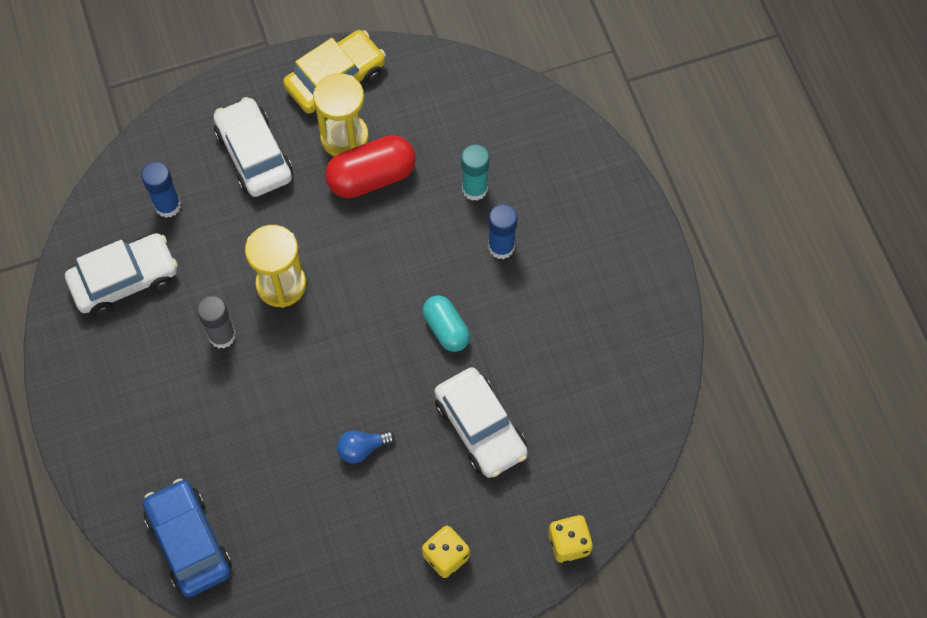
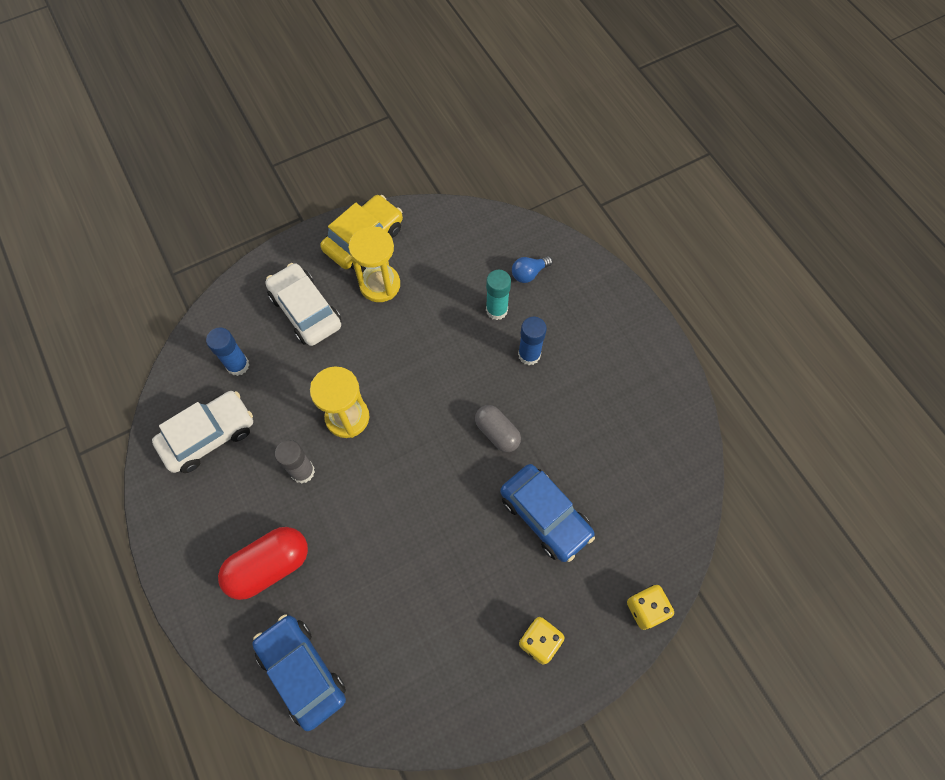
camera: 10 degrees left, 0 degrees up
(362, 448) = (445, 553): blue light bulb -> blue light bulb (529, 273)
(371, 177) = (408, 313): red capsule -> red capsule (269, 566)
(446, 329) = (497, 433): turquoise capsule -> grey capsule
(480, 428) = (545, 516): white car -> blue car

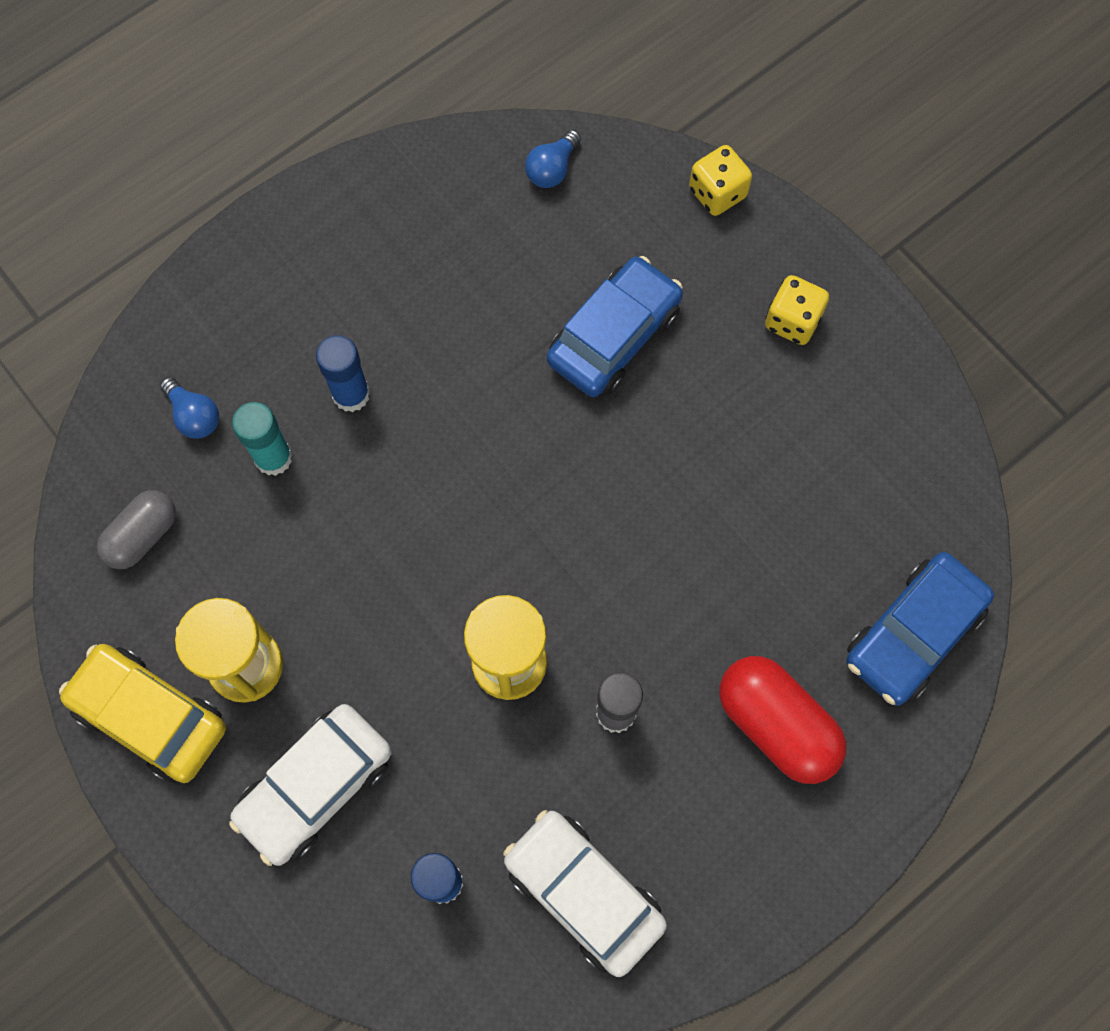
camera: 100 degrees left, 5 degrees up
(497, 433) = (495, 423): grey capsule -> grey capsule (142, 535)
(674, 497) = (552, 169): none -> blue light bulb

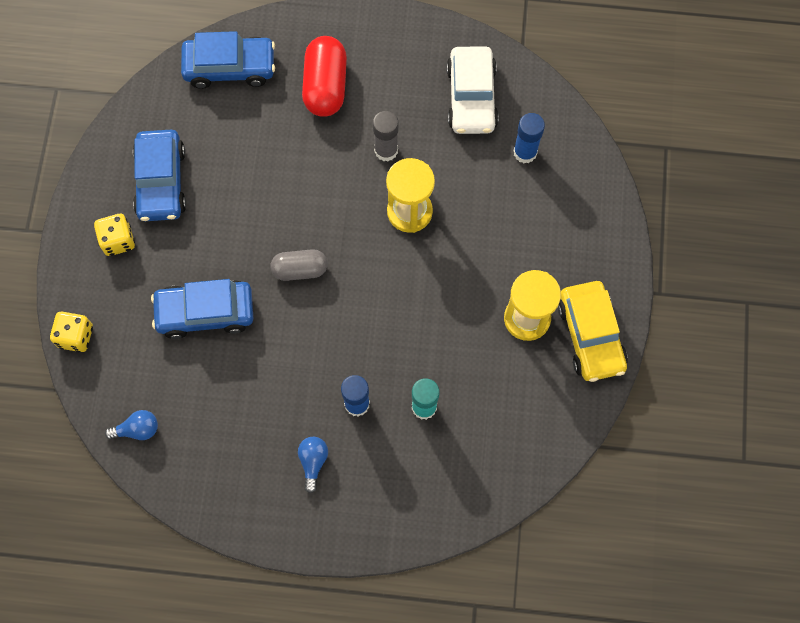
camera: 135 degrees left, 0 degrees up
(142, 535) = (521, 427): grey capsule -> grey capsule (300, 269)
(194, 416) = (442, 466): blue light bulb -> blue light bulb (313, 462)
(315, 787) = (543, 238): white car -> none
(825, 424) = (161, 182): none -> blue car

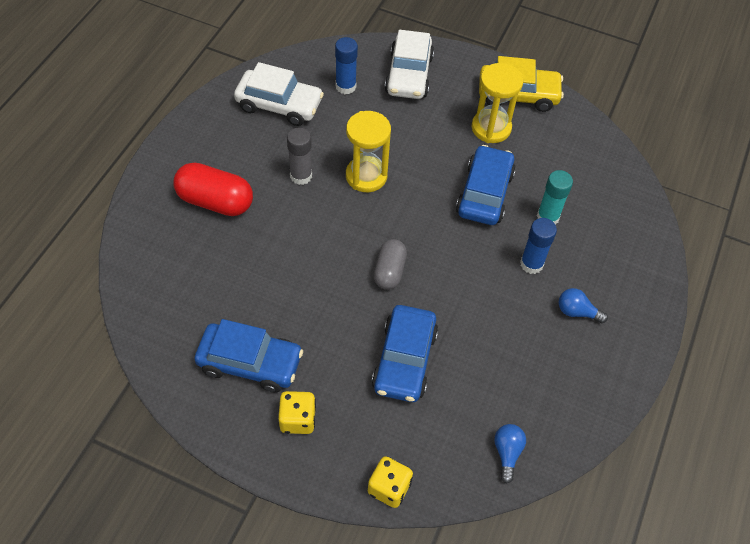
camera: 75 degrees left, 15 degrees down
(230, 67) = (155, 271): blue car -> blue car (484, 193)
(570, 211) = (409, 75): none -> white car

